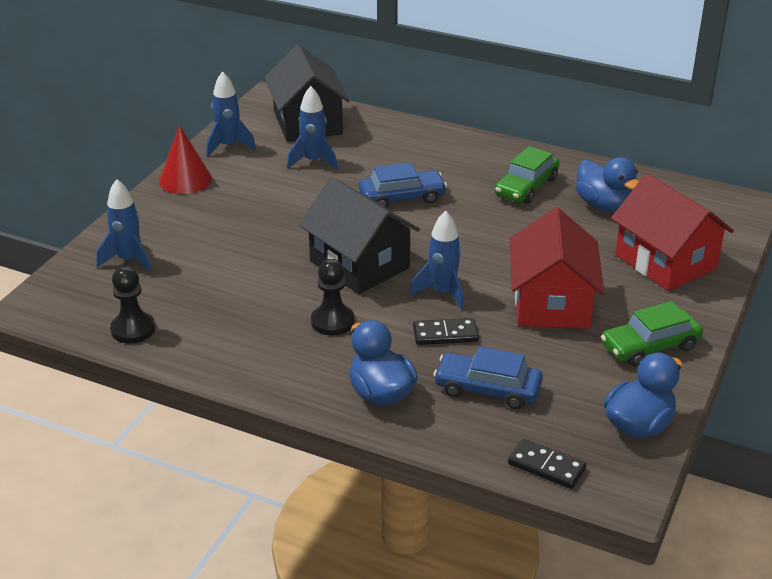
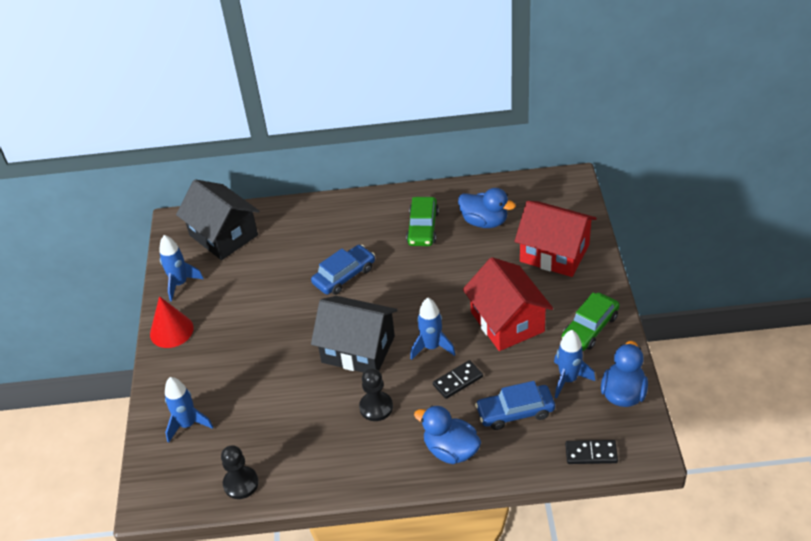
camera: 25 degrees left, 10 degrees up
(313, 161) = (256, 270): blue rocket -> blue rocket (568, 379)

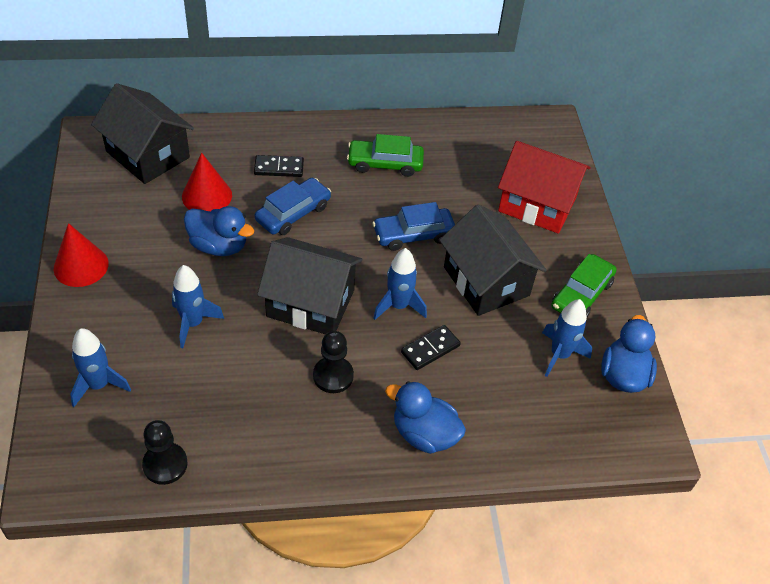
camera: 10 degrees left, 5 degrees up
(180, 284) = (93, 209): blue rocket -> blue rocket (193, 323)
(272, 266) = (207, 196): none -> red cone
(422, 228) = (385, 164): green car -> green car turned 90 degrees clockwise
(484, 221) = (456, 162): blue duck -> blue duck (219, 246)
(507, 322) = (486, 281): red house -> black house
(515, 412) = (499, 391): blue car -> blue car (413, 235)
(591, 453) = (590, 447): black domino -> black domino (279, 168)

